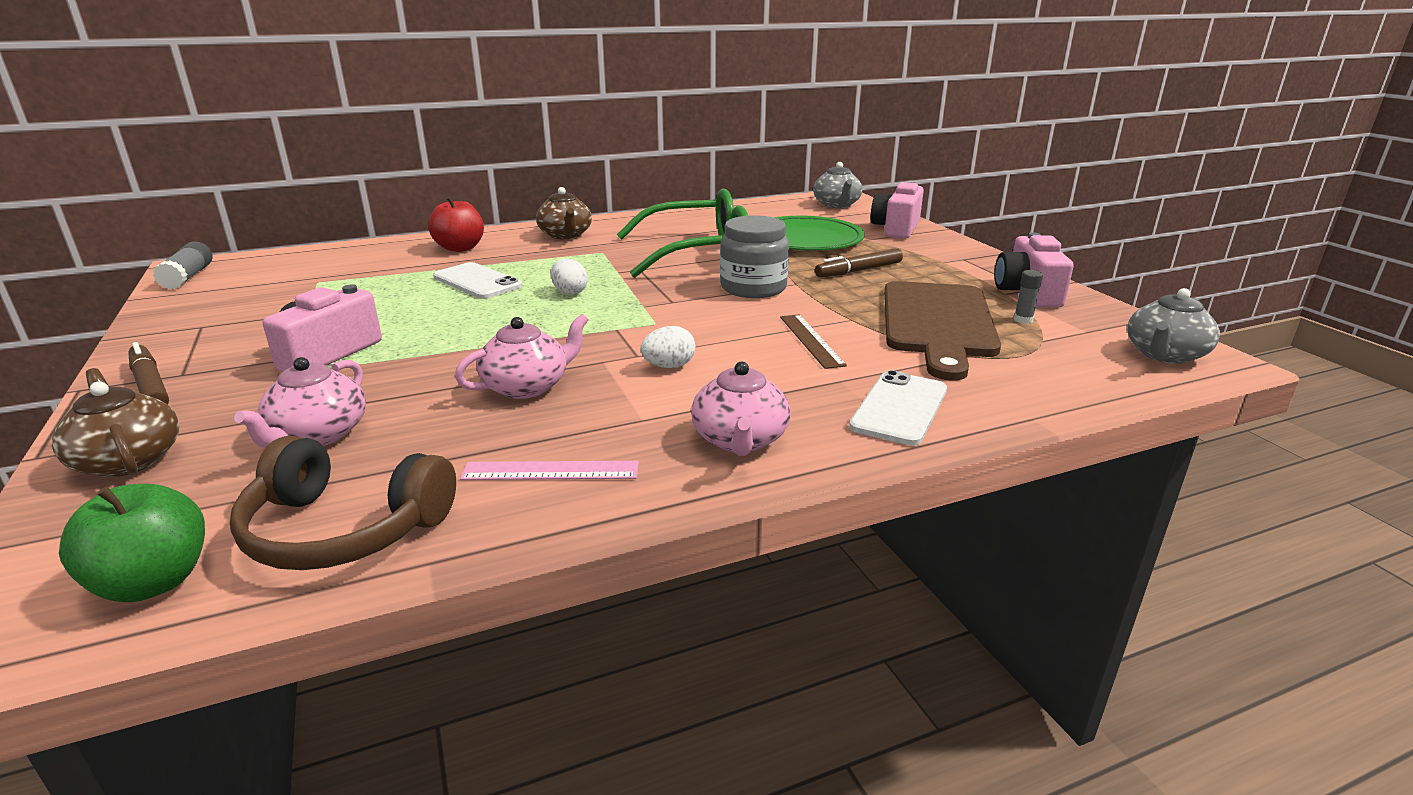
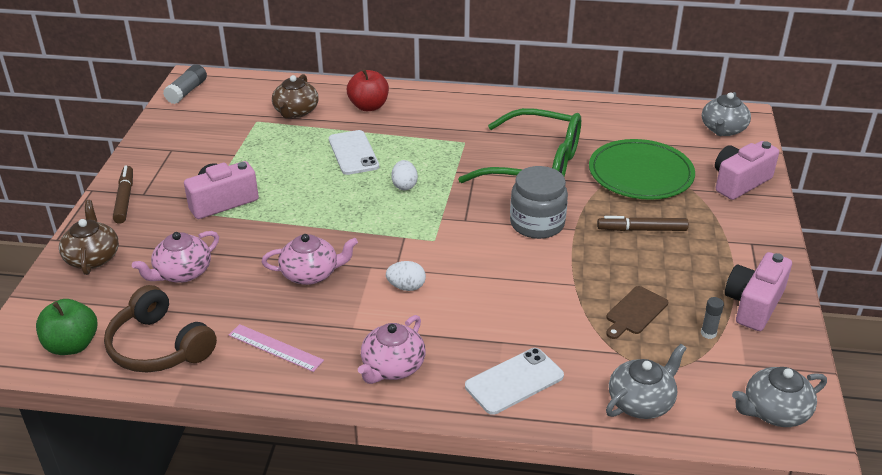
camera: 30 degrees right, 10 degrees up
(565, 235) = (455, 111): brown teapot -> brown teapot (296, 112)
(811, 340) = (522, 296): brown ruler -> none
(937, 323) = (635, 312): brown cutting board -> brown cutting board, size x0.45
(1047, 384) = (641, 402): none -> grey teapot

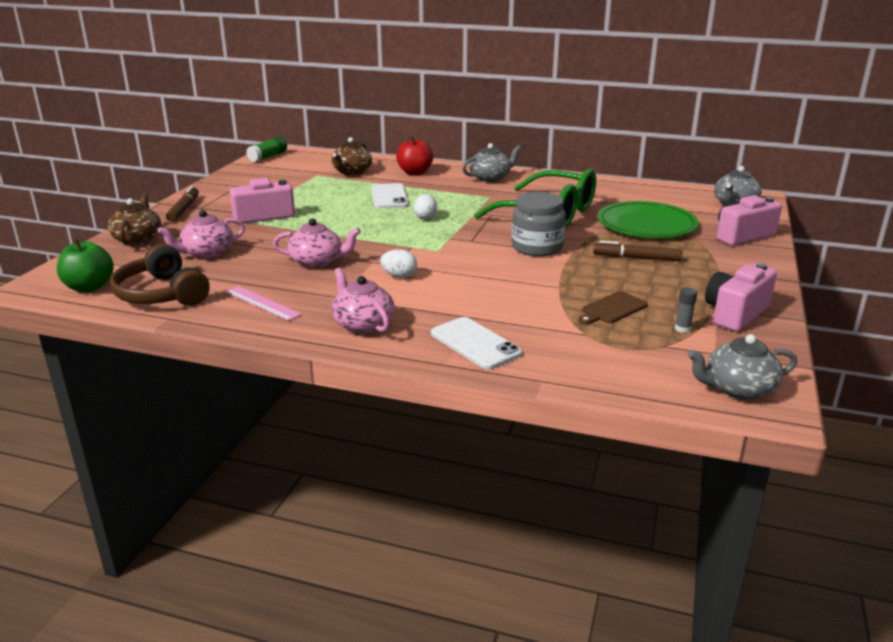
camera: 10 degrees right, 10 degrees down
(187, 91) = (268, 157): grey glue stick -> green glue stick
(392, 367) = (363, 324): pink teapot -> pink teapot turned 105 degrees clockwise
(514, 381) = (475, 343): white phone -> white phone turned 75 degrees clockwise
(641, 402) = (598, 369): grey teapot -> grey teapot (490, 178)

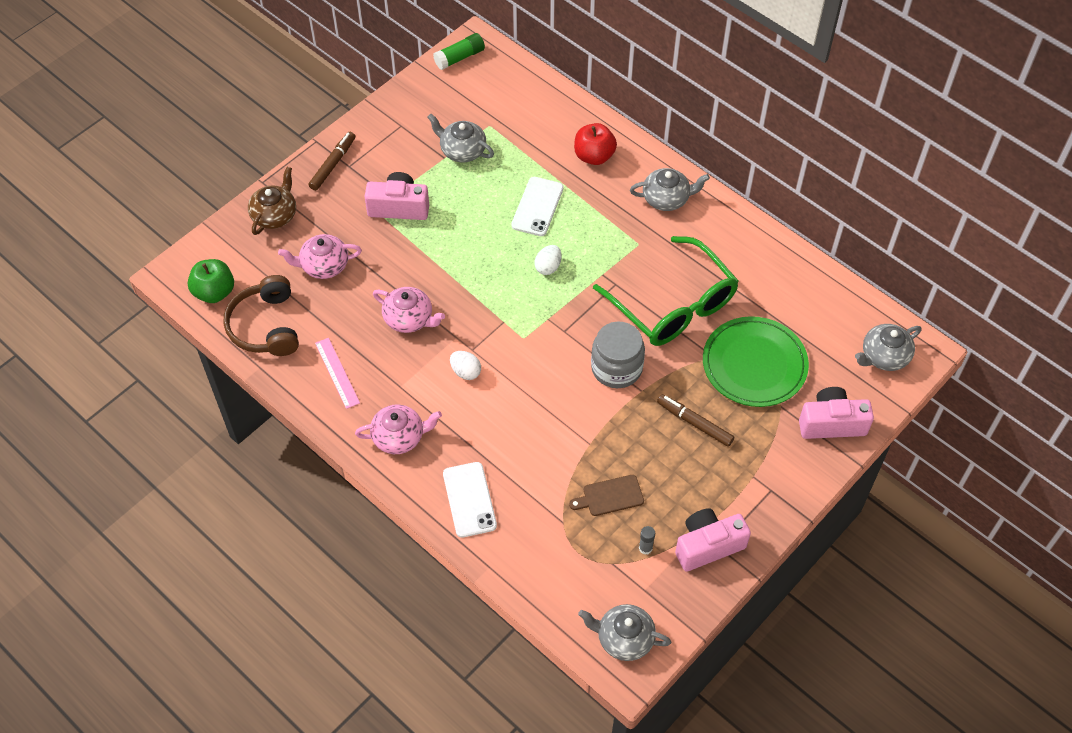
camera: 25 degrees right, 30 degrees up
(301, 186) = (462, 150): none -> grey teapot
(351, 172) = (529, 130): brown teapot -> none
(363, 324) = (399, 437): pink teapot -> pink teapot turned 90 degrees clockwise

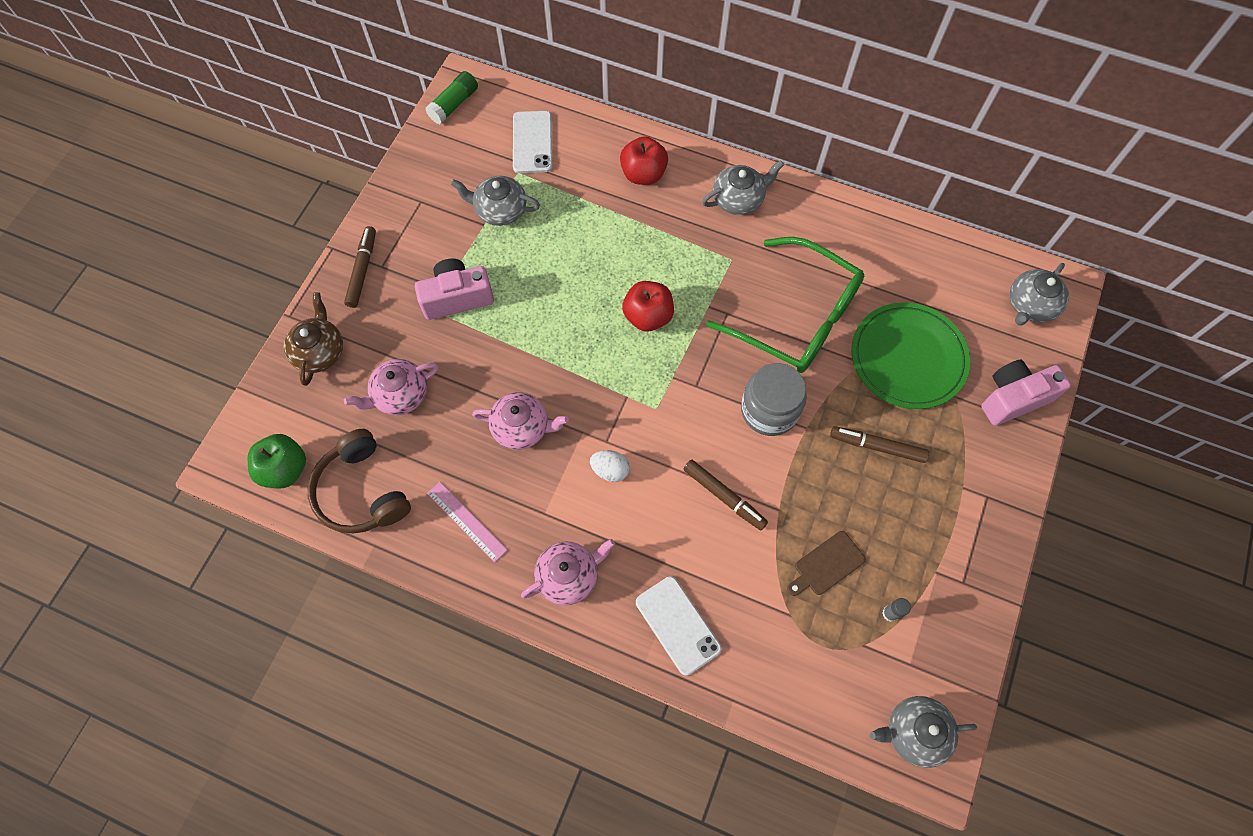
camera: 20 degrees left, 10 degrees up
(537, 207) = (608, 250): white phone -> white phone (532, 142)
(548, 267) = (648, 316): white egg -> red apple
(549, 420) = (724, 496): none -> brown marker
(708, 546) = (953, 586): pink camera -> none

